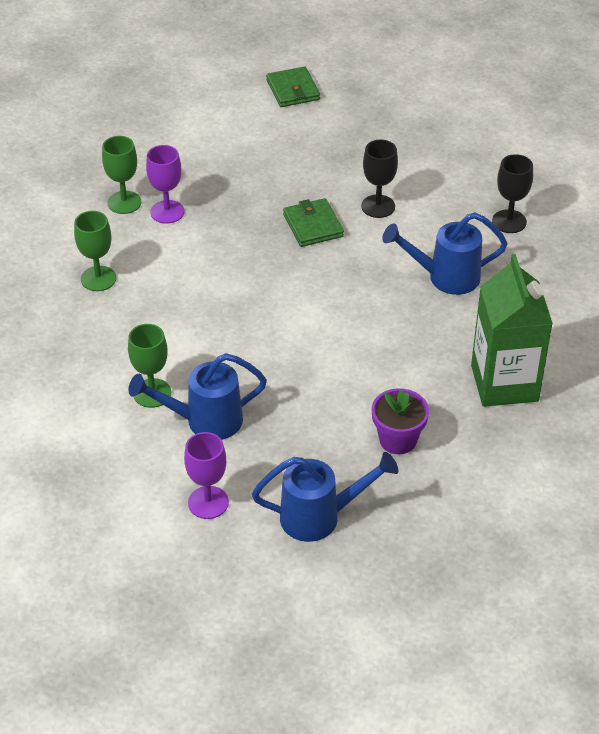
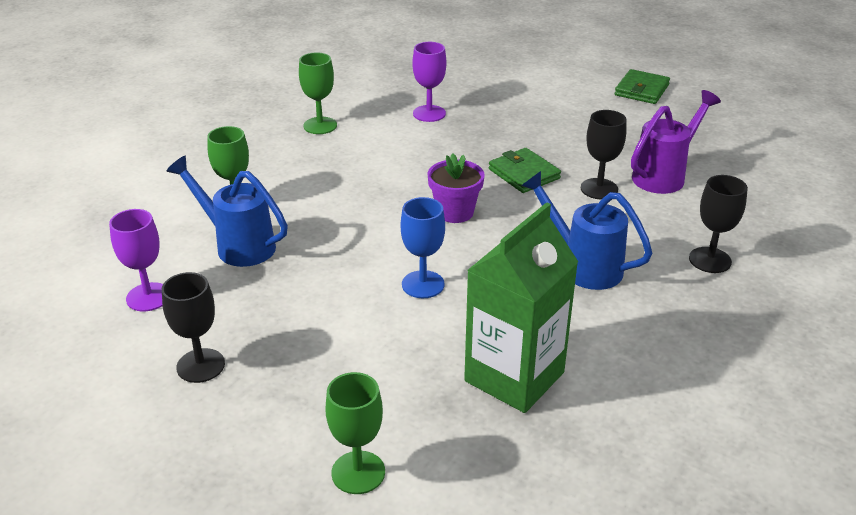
camera: 45 degrees right, 10 degrees down
(124, 202) = (409, 95): green goblet -> green goblet (358, 472)
(313, 225) = (524, 174): green wallet -> green wallet turned 60 degrees counterclockwise
(320, 517) = (200, 365): blue watering can -> black goblet
(370, 360) = (423, 284): none -> blue goblet
(398, 440) = (351, 355): purple flower pot -> purple flower pot (455, 212)
(404, 167) = (664, 175): none -> purple watering can

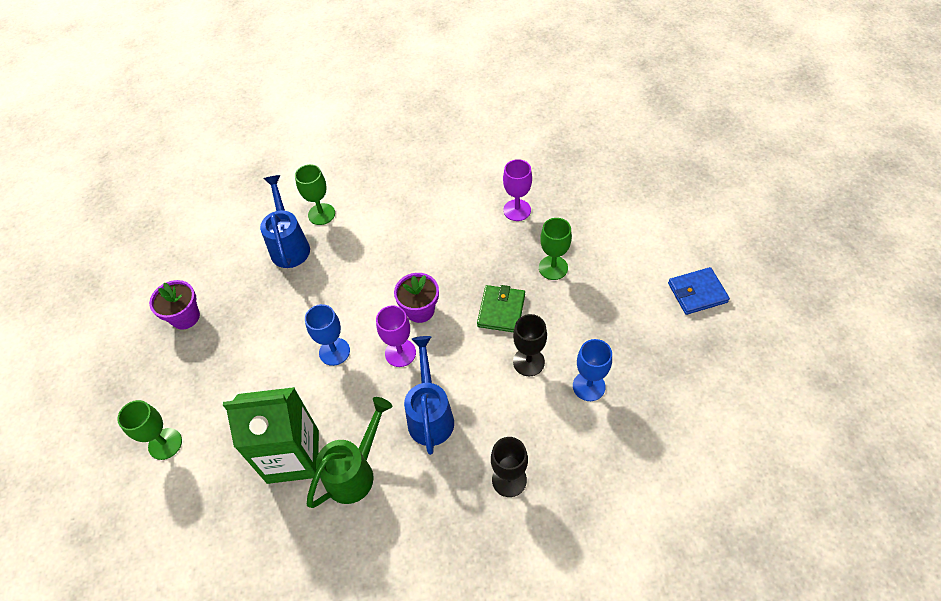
camera: 50 degrees right, 20 degrees up
(148, 297) = (215, 251): purple goblet -> purple goblet (400, 353)
(200, 365) = (185, 317): black goblet -> purple flower pot
(320, 125) = (441, 175): green goblet -> green goblet (553, 268)
(589, 343) = (356, 471): none -> green watering can
(641, 90) = (697, 293): green wallet -> blue wallet
(664, 175) = (589, 386): purple watering can -> blue goblet

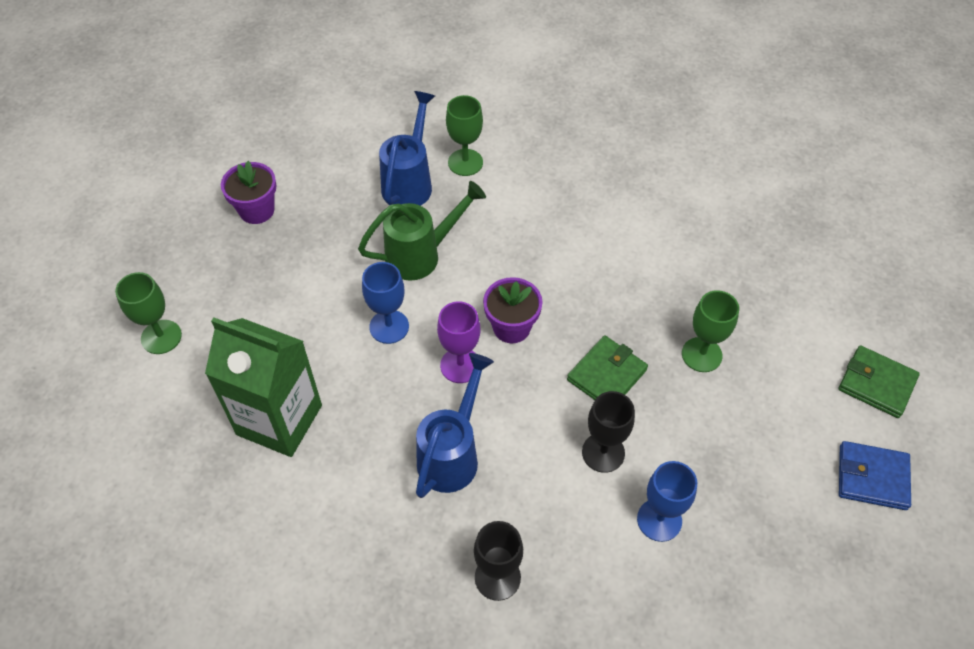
camera: 25 degrees right, 0 degrees up
(356, 471) = (334, 473): green watering can -> green watering can (422, 255)
(517, 210) = (698, 263): purple goblet -> none
(666, 234) = (876, 384): none -> green wallet

